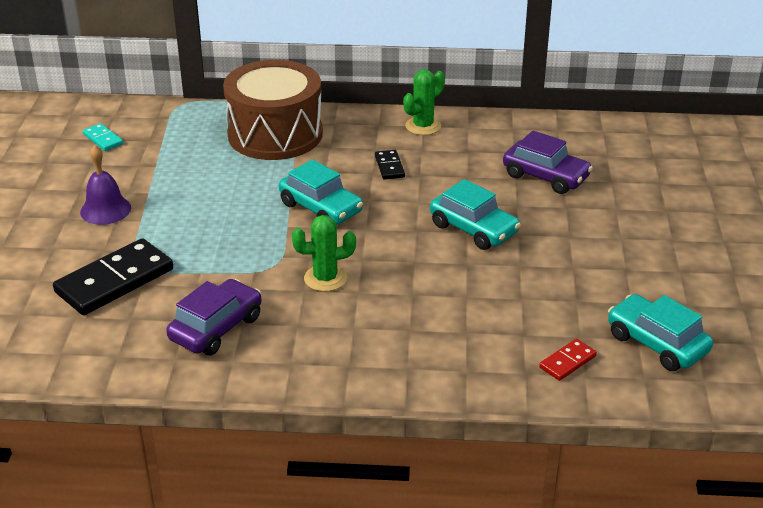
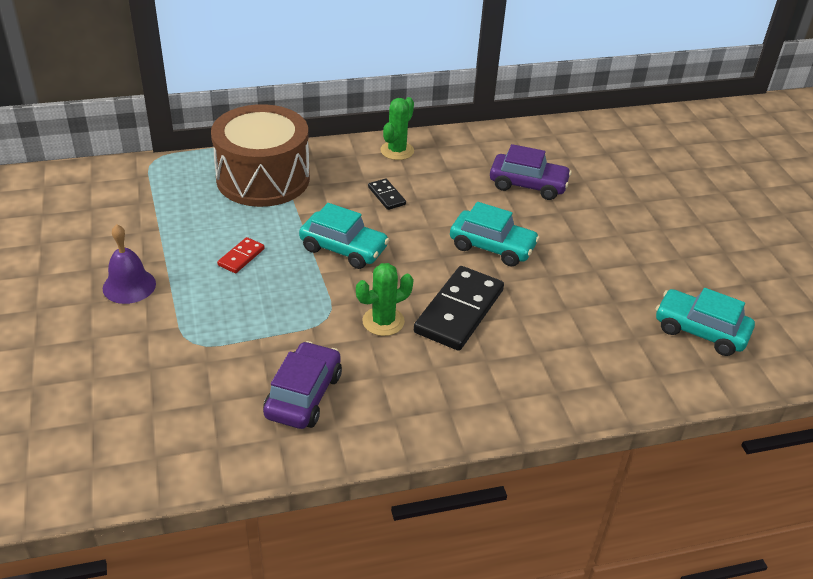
camera: 20 degrees left, 5 degrees up
(103, 139) = (90, 208): turquoise domino -> none
(114, 281) = (175, 363): black domino -> black domino (459, 311)
(567, 362) = (637, 364): red domino -> red domino (241, 257)

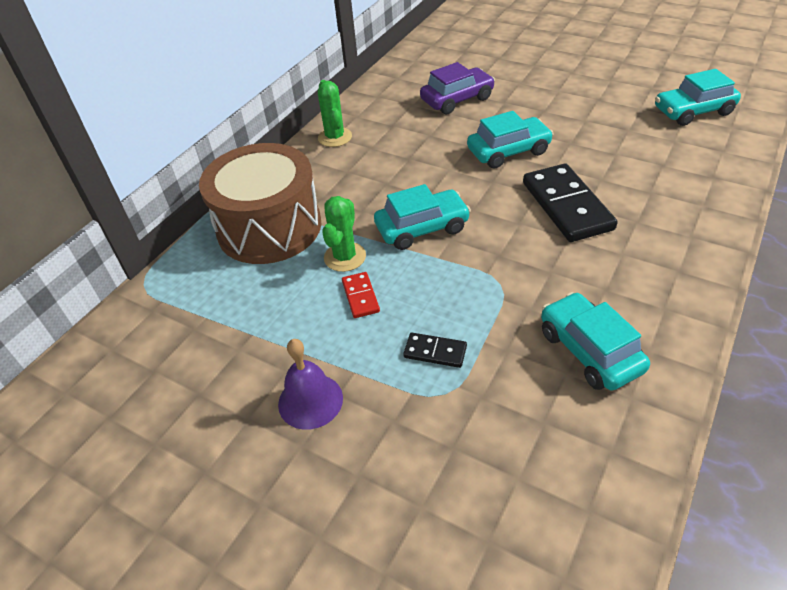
camera: 40 degrees left, 5 degrees up
(303, 395) = (589, 351): purple car -> turquoise car
(383, 321) = (538, 253): green cactus -> green cactus (345, 257)
(386, 196) = (383, 171): black domino -> black domino (435, 352)

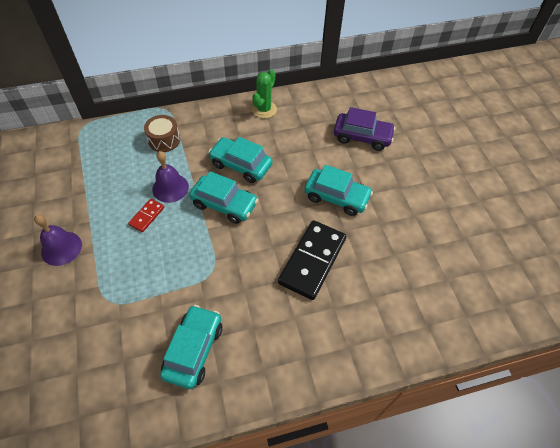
camera: 40 degrees right, 10 degrees up
(269, 227) = (164, 140): brown drum -> brown drum, size x0.46
(345, 257) = (170, 188): green cactus -> purple bell
(435, 352) = (134, 277): black domino -> none
(693, 111) = (496, 271): turquoise car -> turquoise car (241, 165)

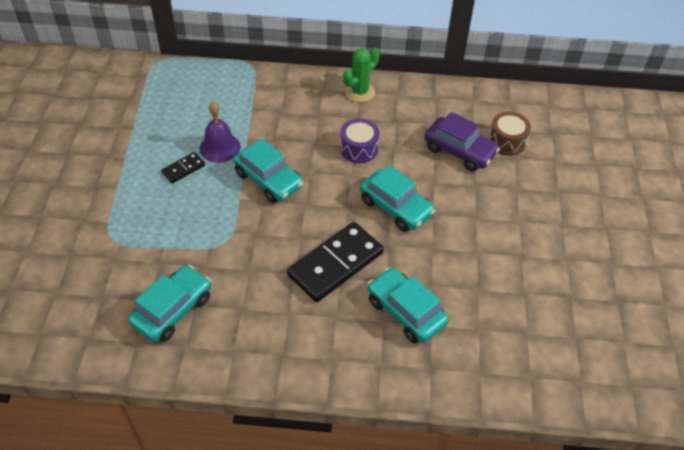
camera: 20 degrees right, 5 degrees down
(61, 248) = (87, 176): purple bell -> none
(147, 216) = (183, 169): red domino -> black domino
(164, 140) = (235, 97): brown drum -> brown drum (506, 141)
(241, 165) = (305, 144): turquoise car -> turquoise car (405, 312)
(285, 157) = (359, 149): none -> purple drum

